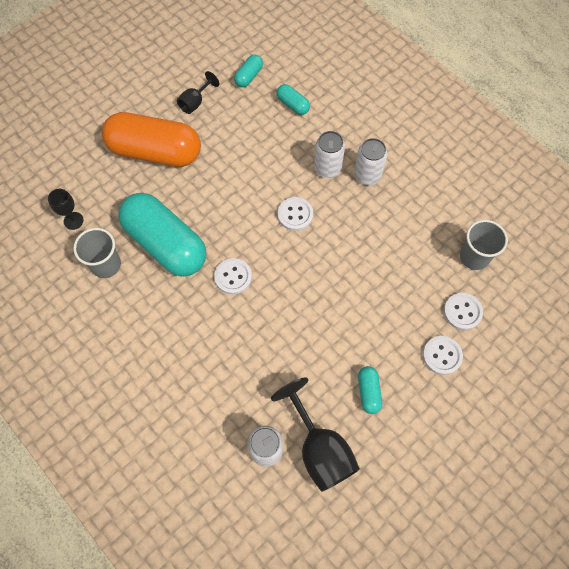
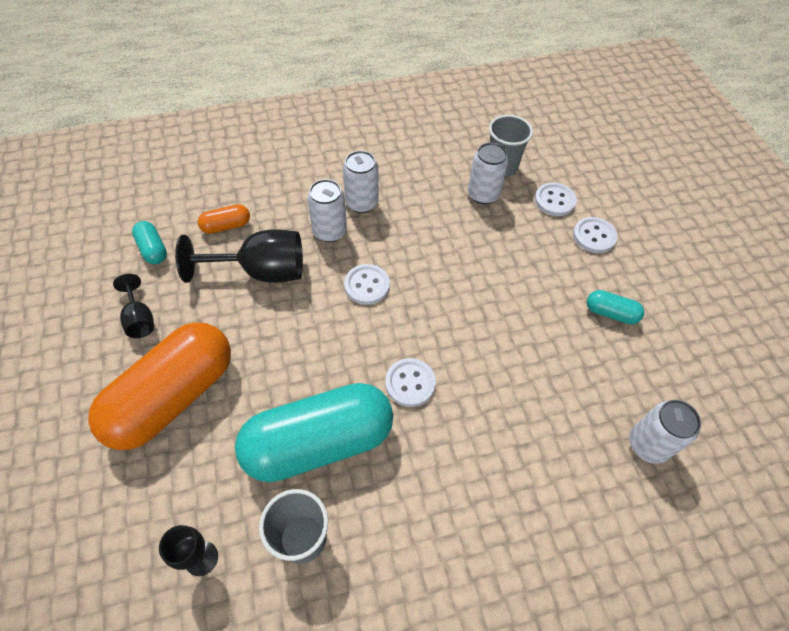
camera: 65 degrees left, 10 degrees down
(293, 104) = (226, 226): turquoise capsule -> orange capsule
(320, 449) = (662, 388): black goblet -> black goblet (262, 272)
(432, 255) = (483, 194): none -> white can

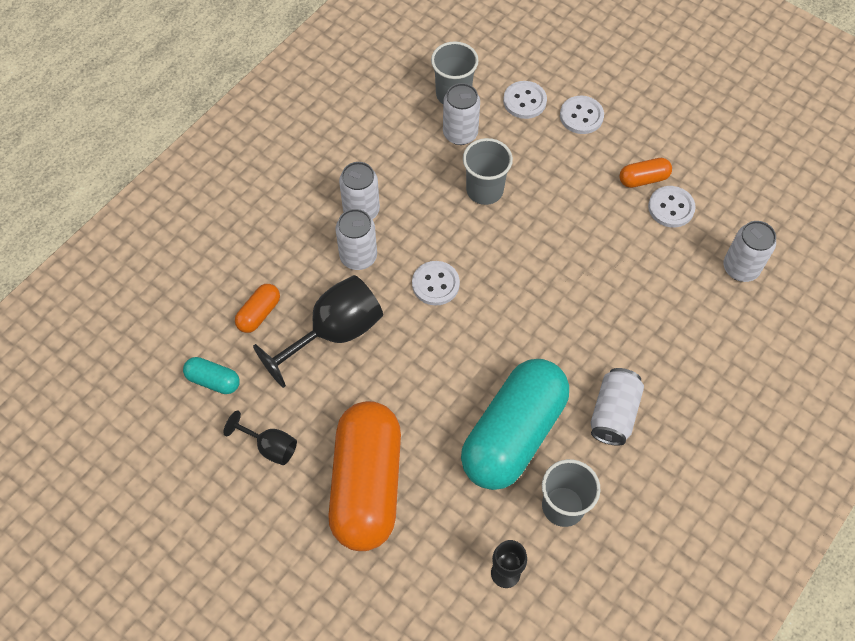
camera: 35 degrees left, 5 degrees up
(410, 383) = (541, 341): white button -> white button (671, 208)
(419, 489) = (613, 413): none -> white can
(466, 243) = (484, 190): none -> grey cup
(611, 313) = (643, 179): turquoise capsule -> orange capsule

